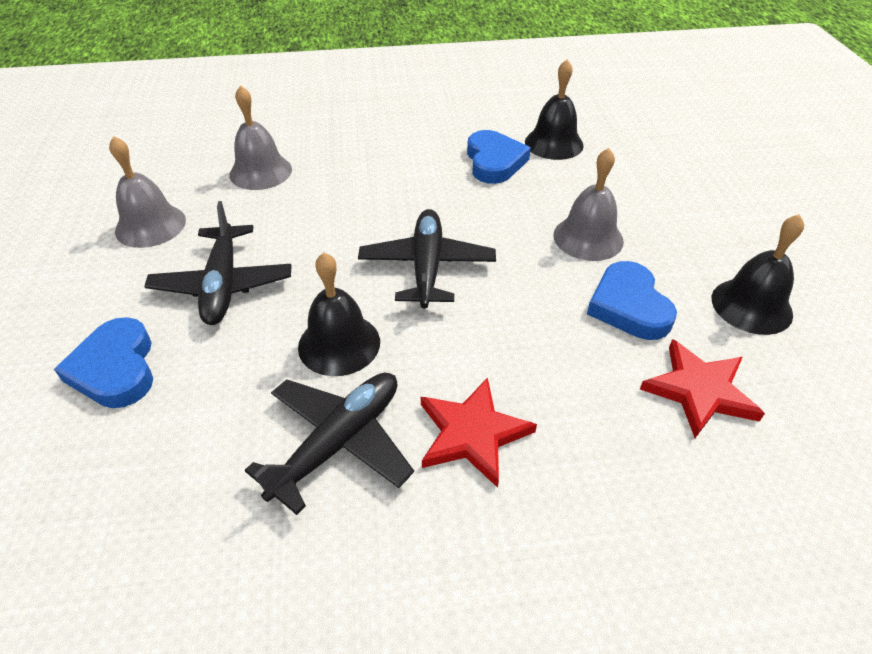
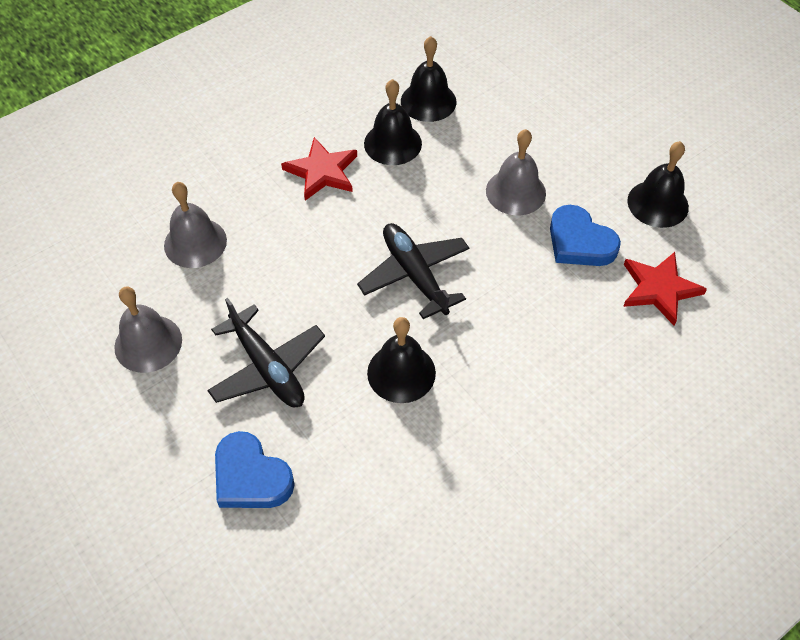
camera: 30 degrees left, 10 degrees up
(339, 442) = (460, 444): black plane -> none
(472, 434) = (541, 392): red star -> red star (322, 172)
(494, 162) = (392, 143): blue heart -> black bell

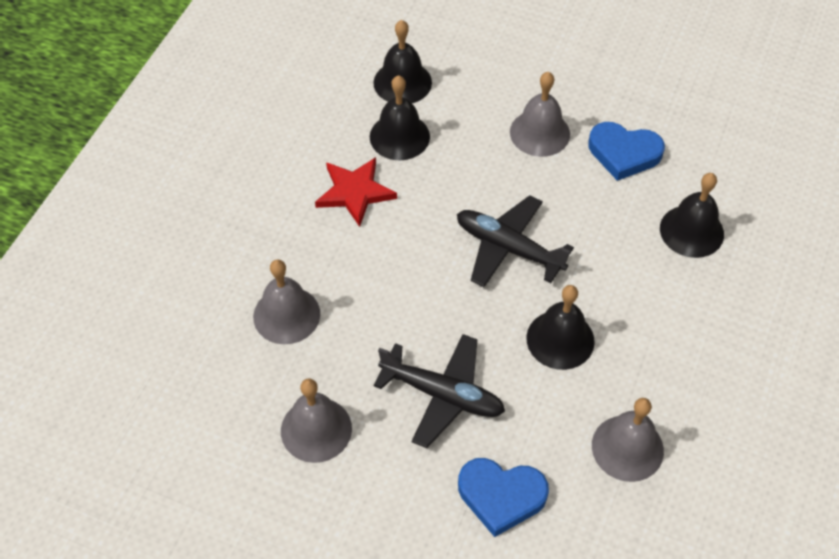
camera: 30 degrees left, 0 degrees up
(389, 496) = (627, 448): none -> grey bell
(657, 203) = (662, 90): black bell -> black bell (691, 231)
(659, 289) = (714, 164): red star -> none

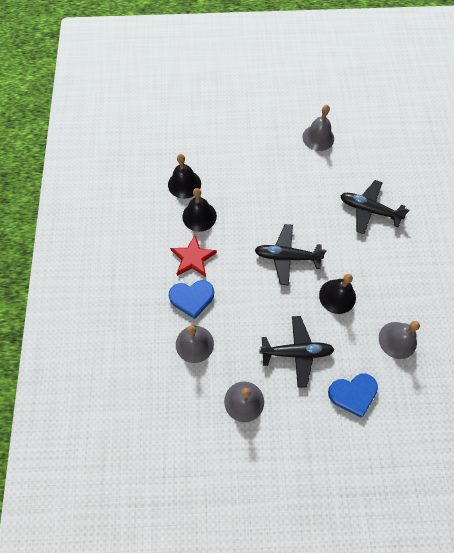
camera: 25 degrees left, 10 degrees up
(539, 133) = (269, 185): grey bell -> grey bell (318, 137)
(624, 153) = (315, 180): blue heart -> blue heart (192, 298)
(691, 231) = (368, 210): black bell -> black plane

